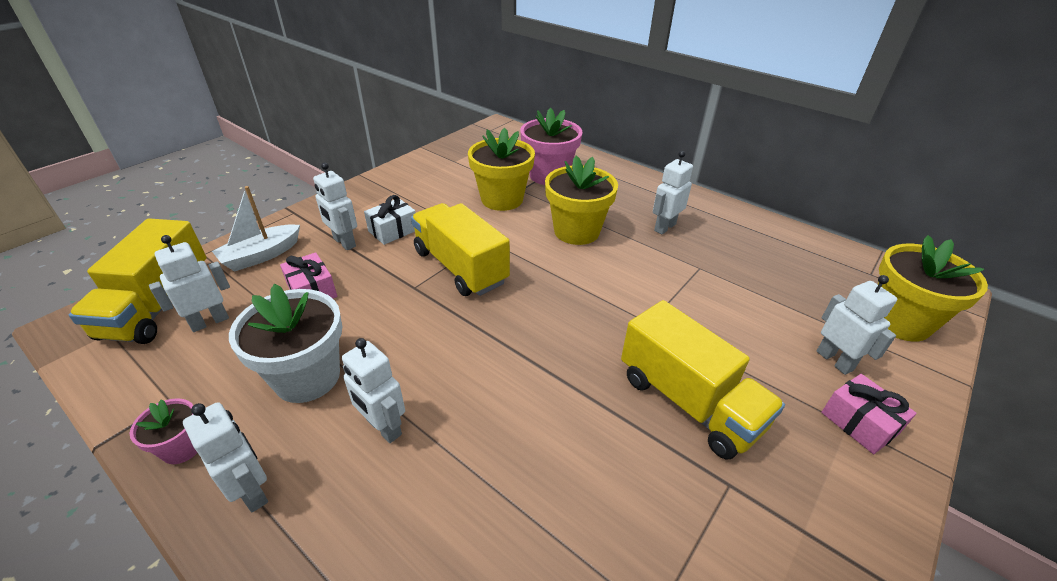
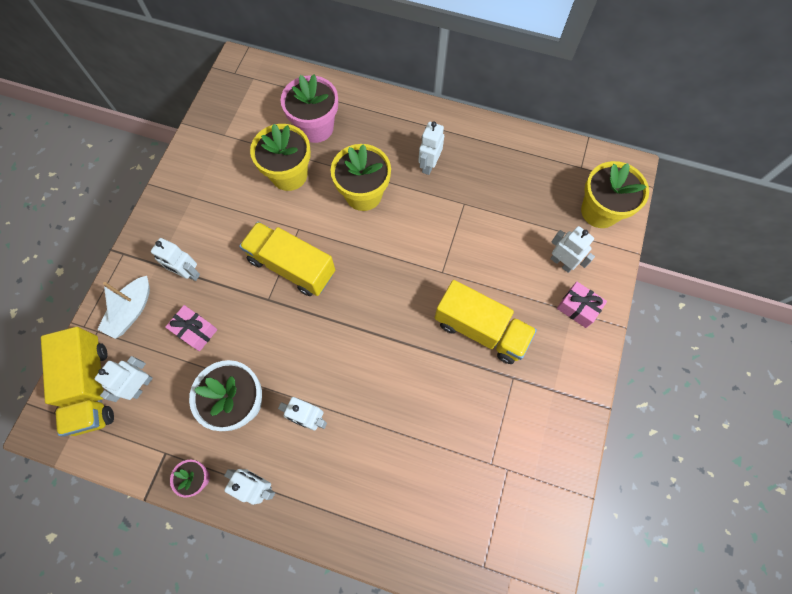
camera: 20 degrees left, 30 degrees up
(393, 230) = (219, 245): white gift -> none

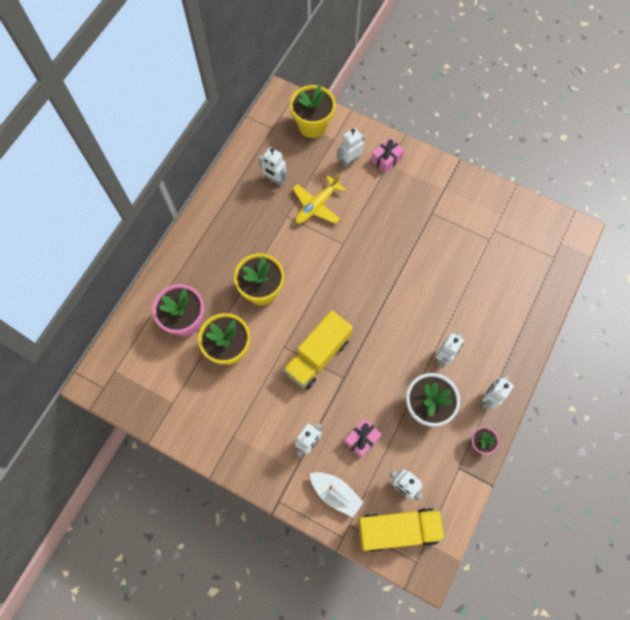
camera: 80 degrees left, 0 degrees up
(429, 165) = (245, 235): white robot -> white robot (275, 180)
(480, 329) = (393, 226): yellow truck -> none
(487, 234) = (316, 205): none -> yellow plane

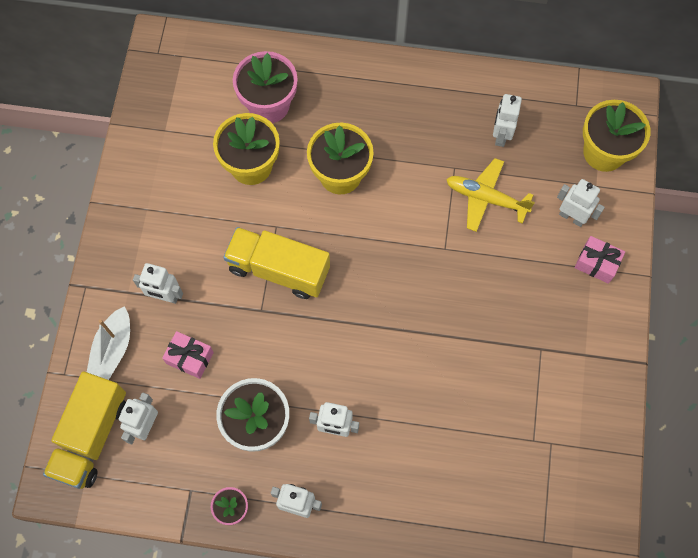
camera: 70 degrees right, 0 degrees up
(398, 529) = (91, 436): yellow truck -> yellow truck turned 45 degrees clockwise

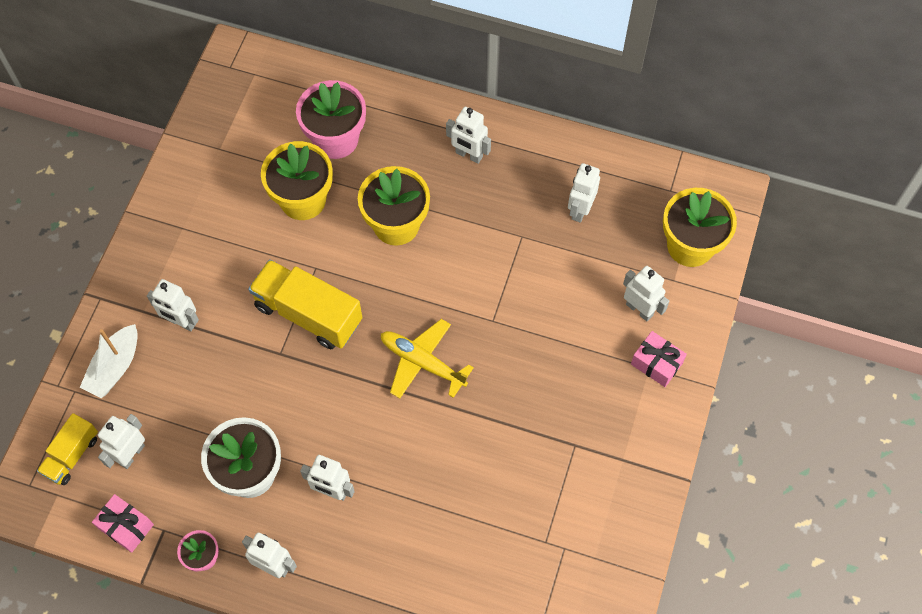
camera: 10 degrees right, 5 degrees down
(91, 436) = (72, 455): yellow truck -> yellow truck, size x0.58
(190, 358) = (193, 390): pink gift -> pink gift (126, 526)
(391, 101) = (469, 155): none -> white robot
(486, 198) = (549, 274): yellow plane -> yellow plane (422, 362)

